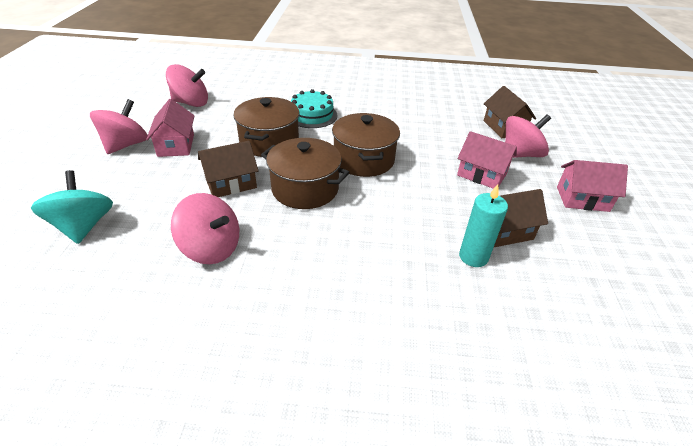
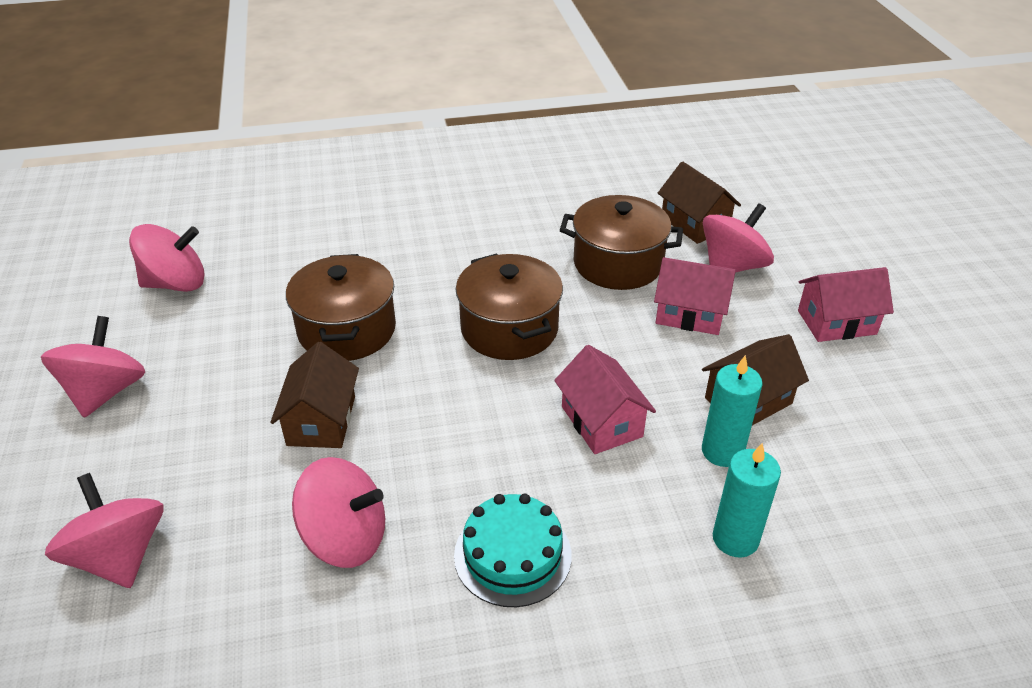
camera: 15 degrees left, 0 degrees up
(83, 226) = (119, 556): turquoise spinning top -> pink spinning top
(176, 145) = (193, 372): pink house -> pink house (601, 421)
(231, 183) = (321, 420): brown house -> brown house turned 45 degrees counterclockwise
(305, 189) = (442, 401): brown pot -> brown pot (618, 263)
(312, 115) = (393, 264): turquoise cake -> turquoise cake (512, 555)
(462, 312) = (735, 539): none -> turquoise candle

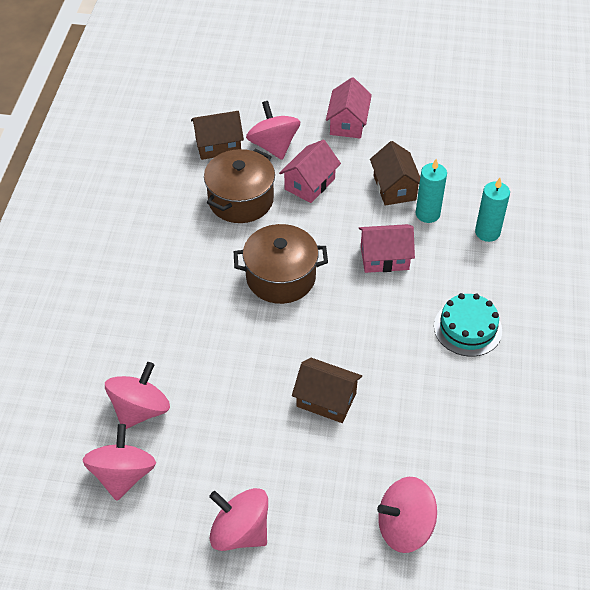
camera: 70 degrees left, 10 degrees up
(345, 538) = (430, 404): pink spinning top -> pink spinning top (140, 410)
(347, 330) = (239, 369): brown pot -> none

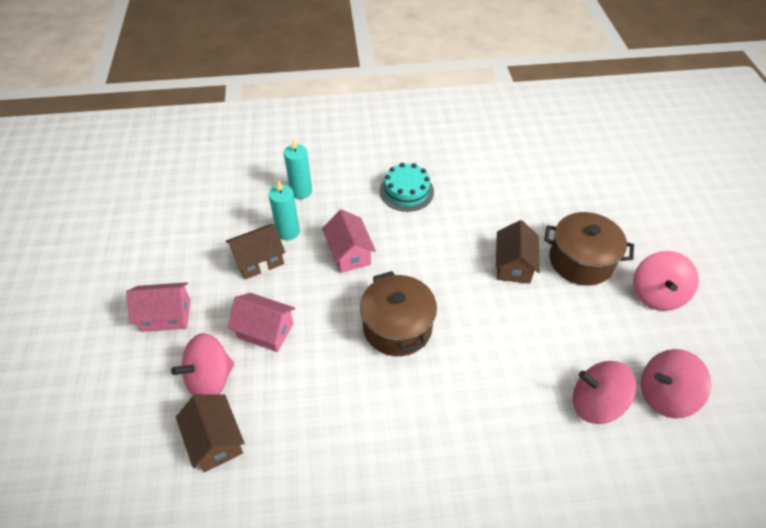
camera: 105 degrees left, 0 degrees up
(241, 200) = (301, 390): brown pot -> brown pot (580, 261)
(404, 527) = (591, 202): pink spinning top -> none

